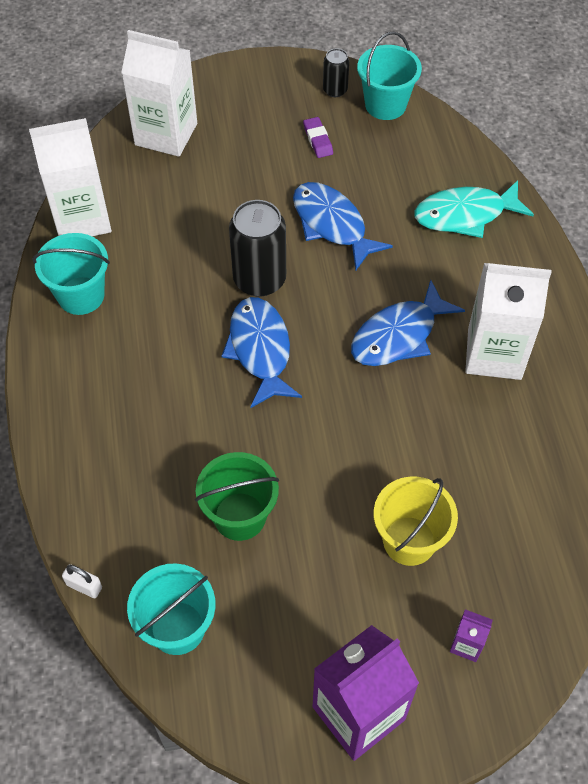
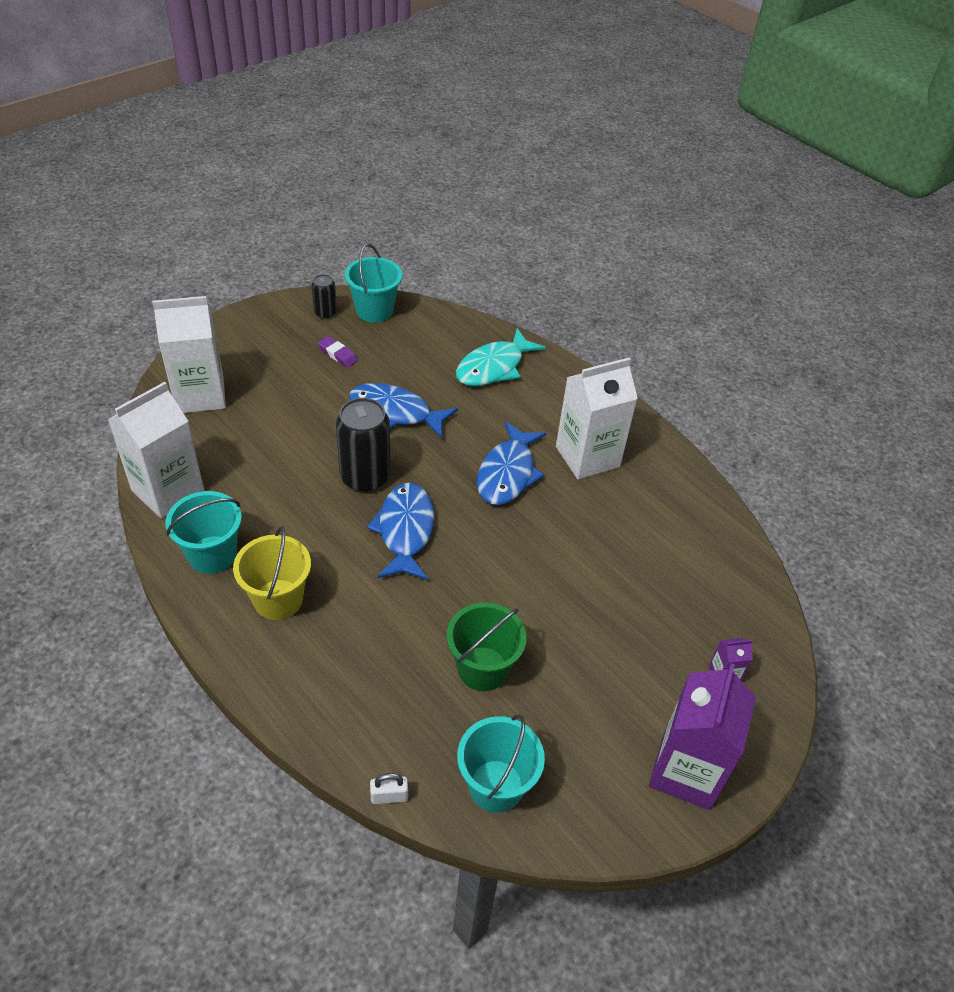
camera: 35 degrees left, 10 degrees down
(260, 350) = (405, 531): blue fish -> blue fish turned 45 degrees clockwise
(409, 540) = (627, 620): yellow bucket -> yellow bucket (278, 599)

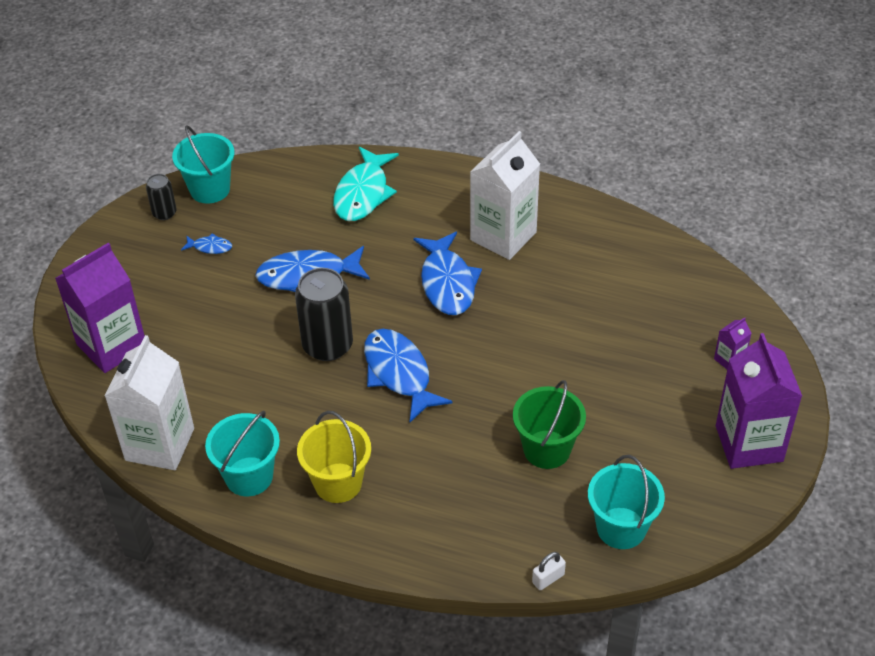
camera: 25 degrees left, 0 degrees up
(200, 395) = (112, 346): white carton -> purple carton
(337, 354) = (210, 247): purple eraser -> blue fish

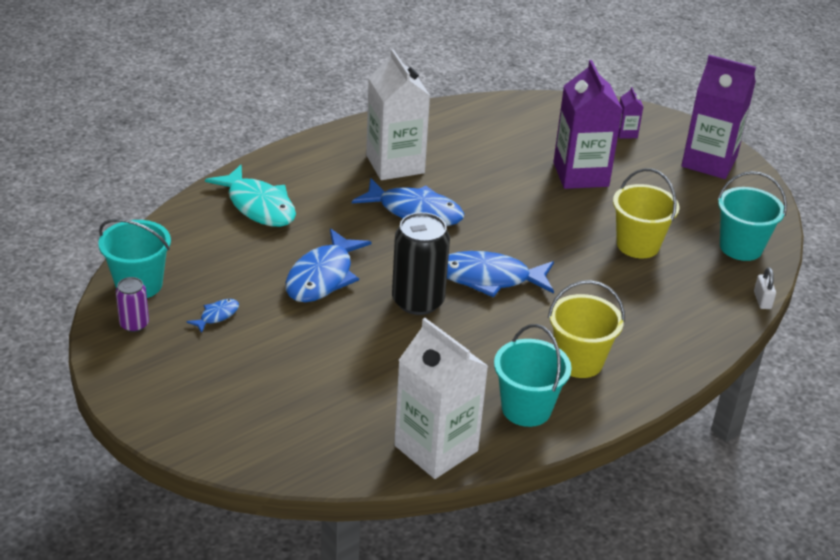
camera: 60 degrees left, 10 degrees down
(112, 346) = (275, 429): purple carton -> purple carton (580, 174)
(164, 213) = (134, 324): black can -> purple can
(547, 449) = (638, 245): green bucket -> yellow bucket

